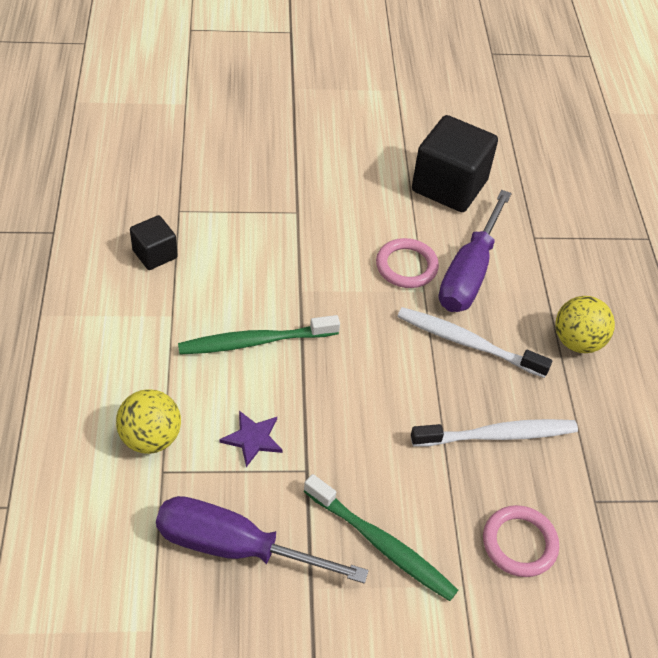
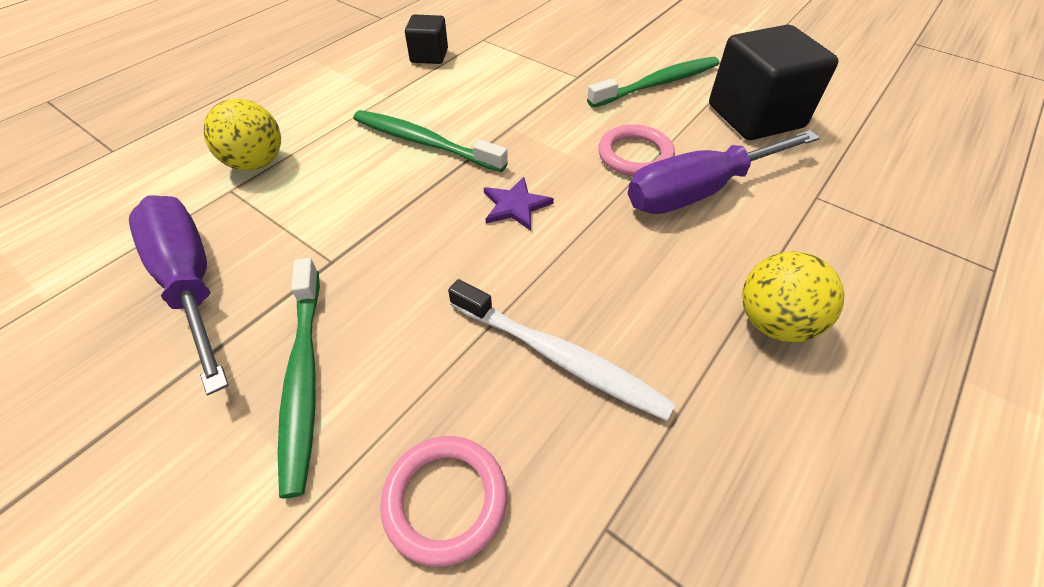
camera: 45 degrees right, 0 degrees up
(252, 439) = (324, 208): purple star -> purple star (515, 206)
(361, 189) = (657, 84): none -> green toothbrush
(467, 343) = (627, 248): white toothbrush -> none

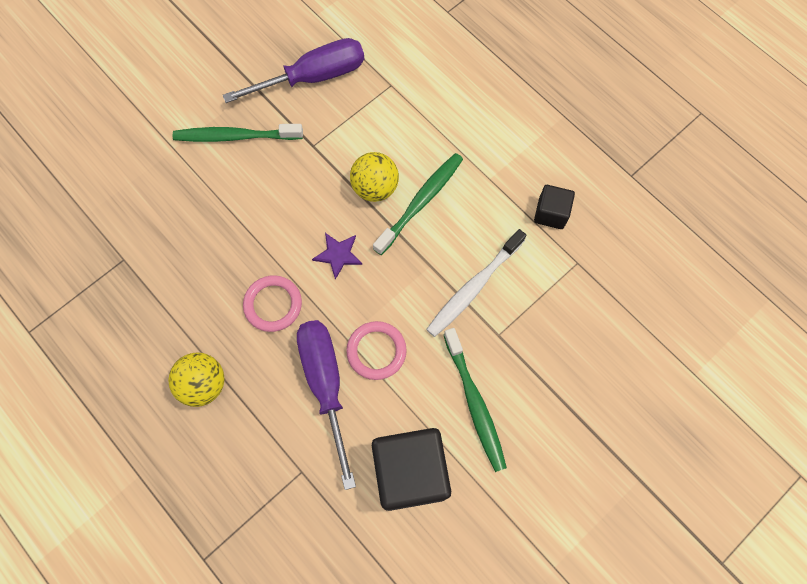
camera: 100 degrees right, 20 degrees up
(257, 163) = (416, 97): yellow ball -> yellow ball (375, 188)
(445, 500) = (155, 196): pink ring -> pink ring (273, 304)
(559, 357) = (213, 258): white toothbrush -> white toothbrush (473, 287)

